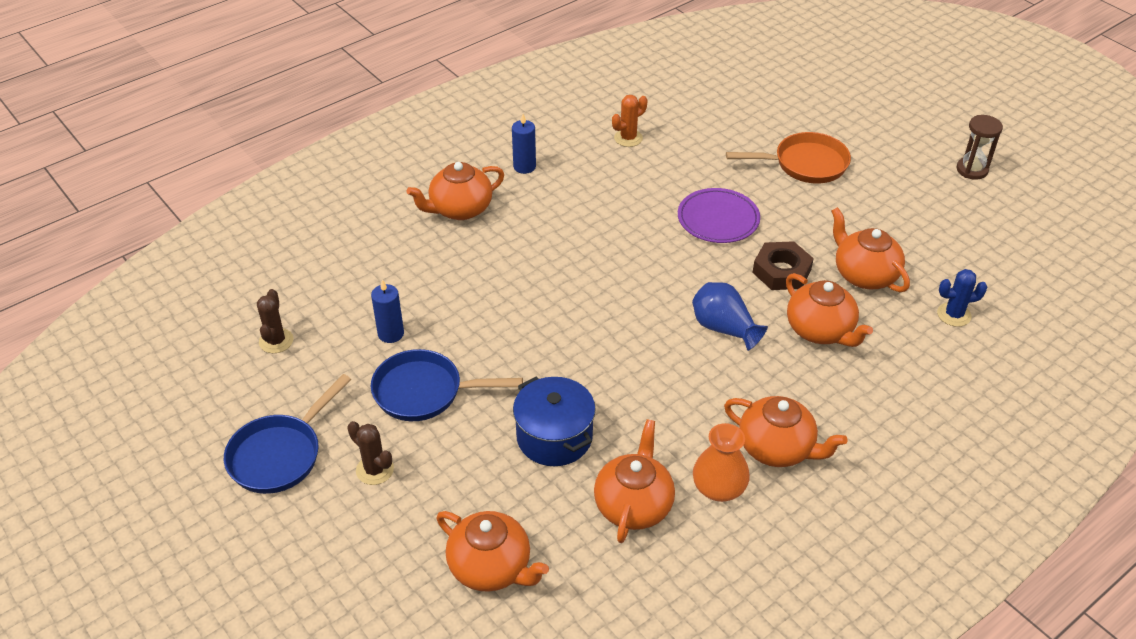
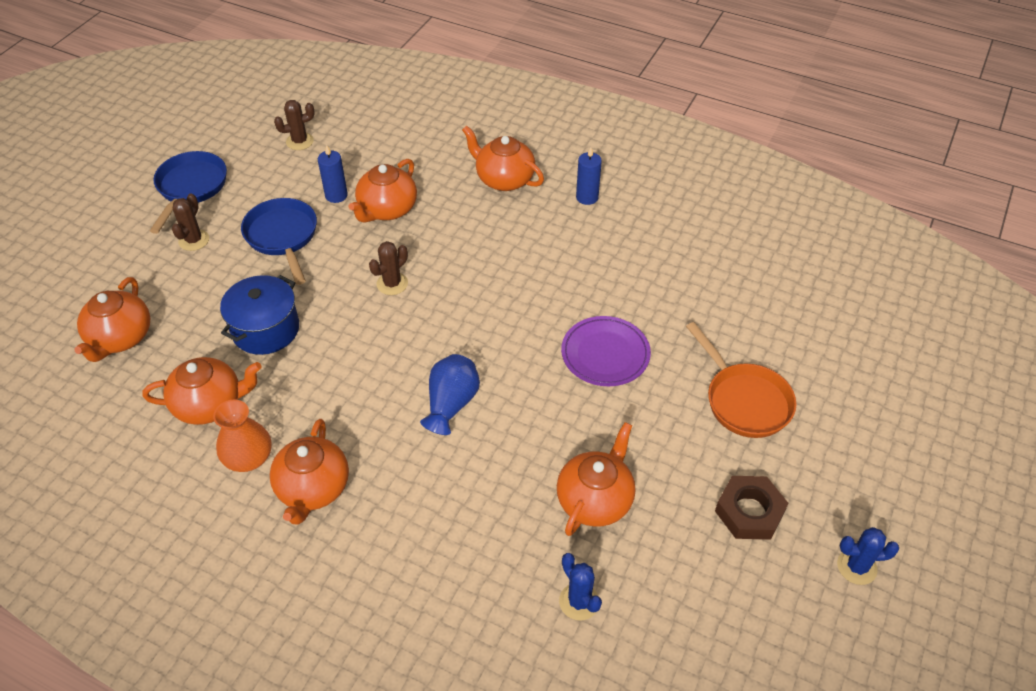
camera: 65 degrees right, 5 degrees up
(280, 455) = (190, 188): blue pan -> blue pan turned 90 degrees clockwise
(550, 326) = (392, 284): none -> brown cactus
(628, 138) = (680, 251): orange cactus -> none
(781, 271) = (558, 426): brown nut -> brown nut (749, 512)
(820, 330) = (488, 482): orange teapot -> orange teapot (387, 209)
(972, 170) = (856, 567): brown hourglass -> blue cactus

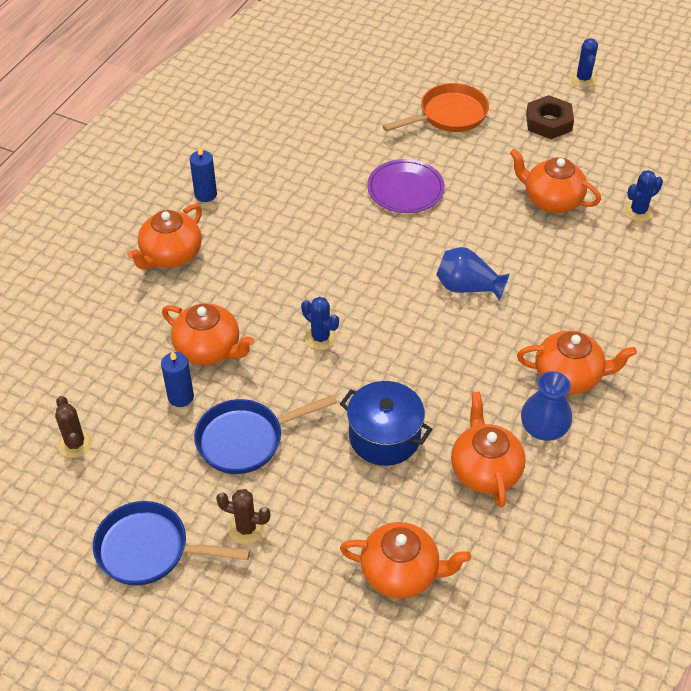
camera: 90 degrees left, 0 degrees up
(248, 458) = (543, 428): orange vase -> blue vase
(392, 284) = (320, 338): brown cactus -> blue cactus

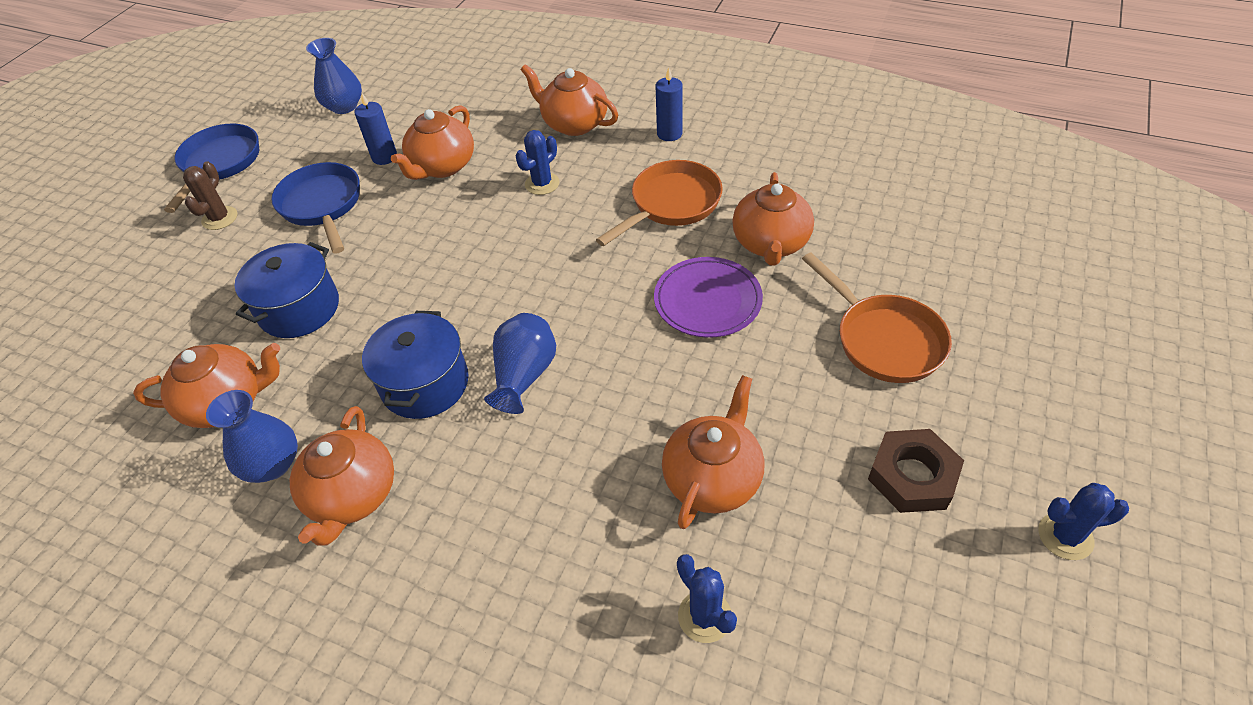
camera: 90 degrees right, 0 degrees up
(75, 444) = (344, 106): brown cactus -> blue vase
(298, 200) = (671, 204): none -> orange pan
(320, 338) = (449, 244): blue cactus -> blue cactus (542, 184)
(401, 573) = (125, 334): orange teapot -> orange teapot (770, 244)
(472, 343) = (425, 384): none -> blue pot

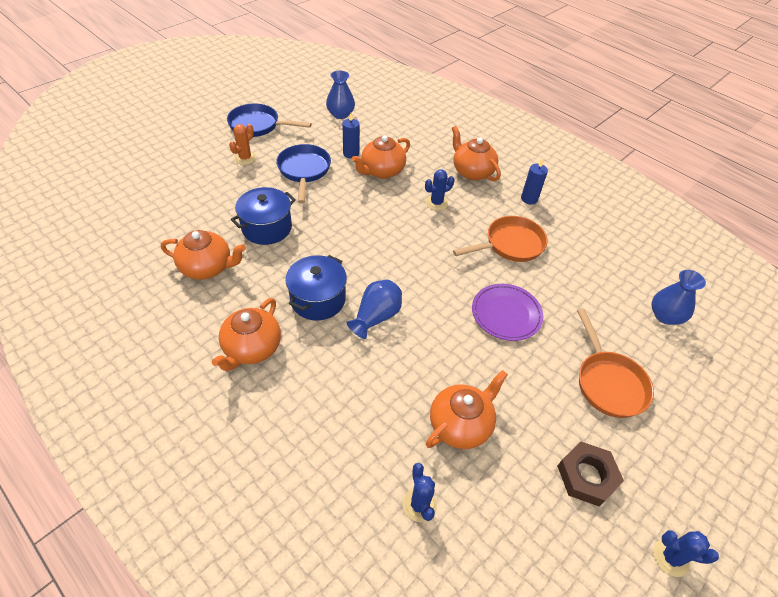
camera: 15 degrees right, 0 degrees up
(219, 164) = (258, 125): blue pan -> blue pan turned 105 degrees counterclockwise
(220, 218) = (245, 158): brown cactus -> orange cactus
(272, 464) = (217, 312): blue vase -> blue vase (665, 316)
(770, 244) = (562, 293): orange teapot -> none

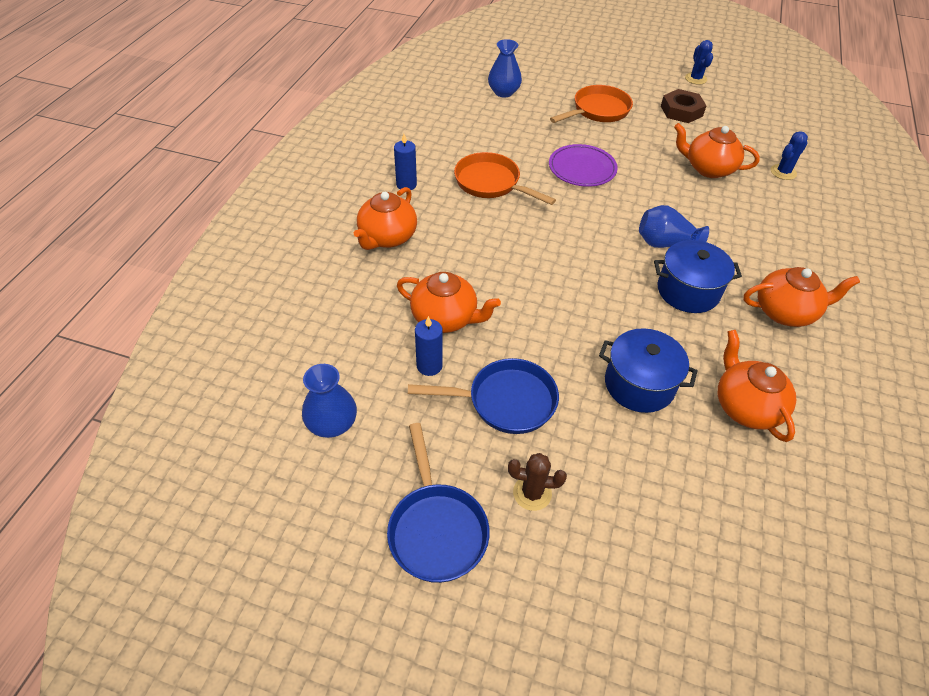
camera: 115 degrees left, 0 degrees up
(245, 158) = (532, 493): orange cactus -> brown cactus
(304, 171) = (505, 401): blue pan -> blue pan turned 150 degrees counterclockwise
(436, 203) = (469, 251): blue cactus -> none

